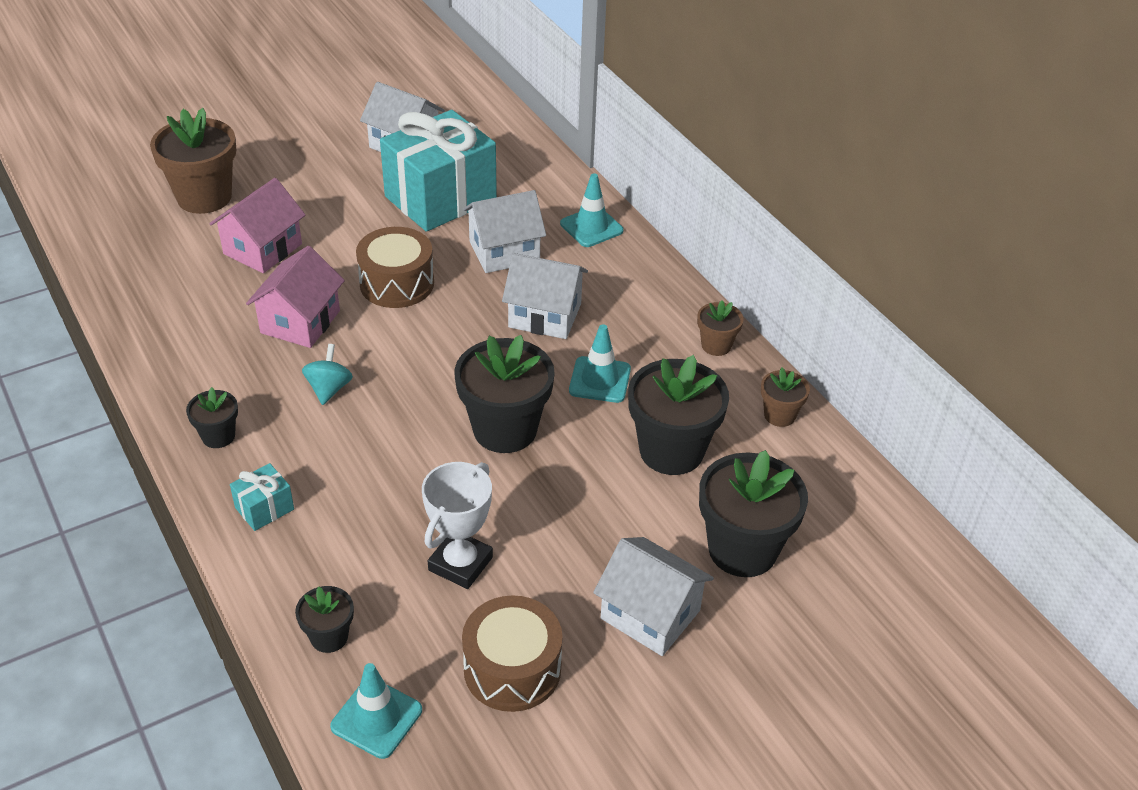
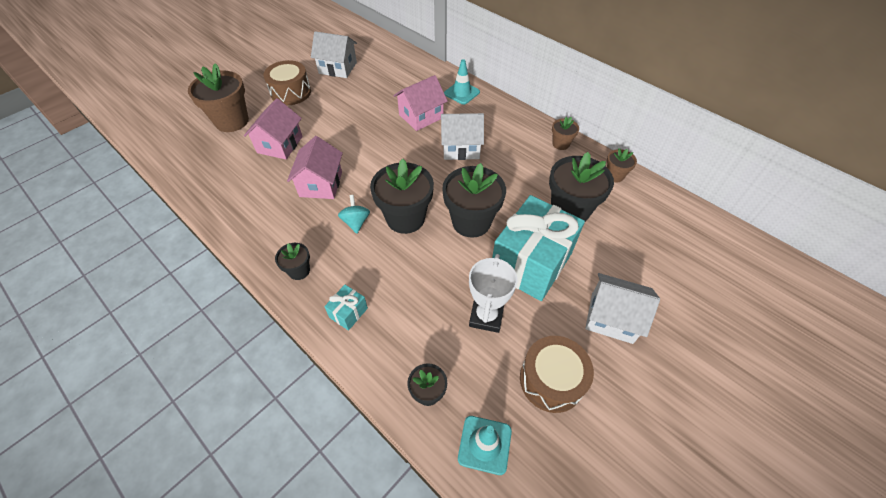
camera: 15 degrees left, 10 degrees up
(397, 283) = (368, 148): brown drum -> brown drum (291, 92)
(440, 198) = (371, 94): turquoise gift -> turquoise gift (531, 263)
(504, 251) = (421, 116): white house -> pink house
(600, 380) = (509, 178): turquoise traffic cone -> none
(742, 549) = (639, 261): black flower pot -> black flower pot (405, 218)

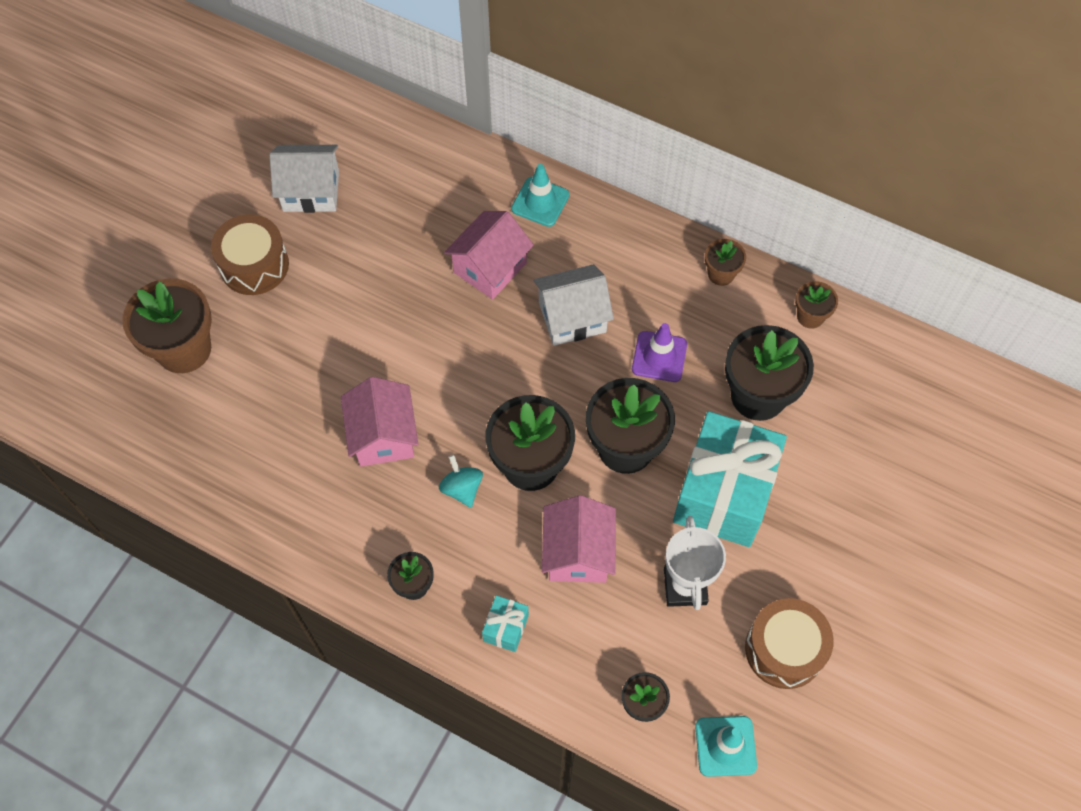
camera: 15 degrees left, 10 degrees up
(280, 145) = (286, 377): pink house -> pink house (578, 553)
(509, 178) = (659, 357): none -> purple traffic cone
(611, 318) = (842, 547): white house -> none

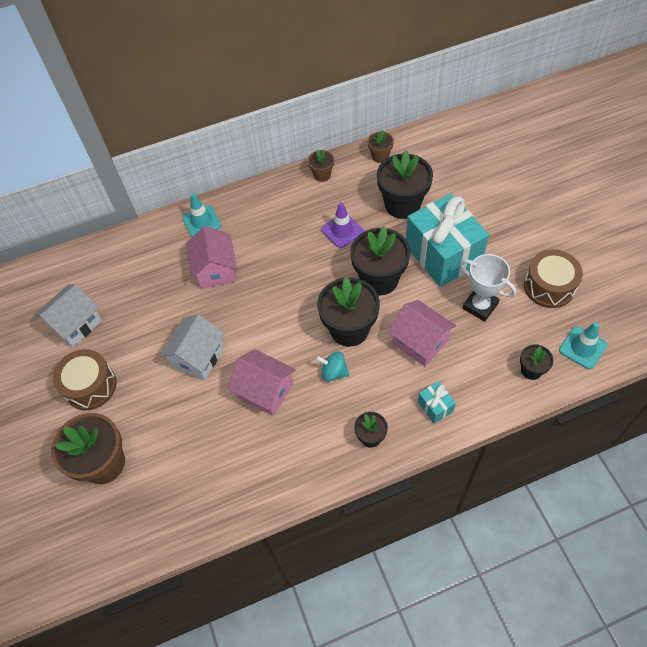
camera: 45 degrees left, 5 degrees down
(572, 317) = (282, 253): white house -> white house (198, 357)

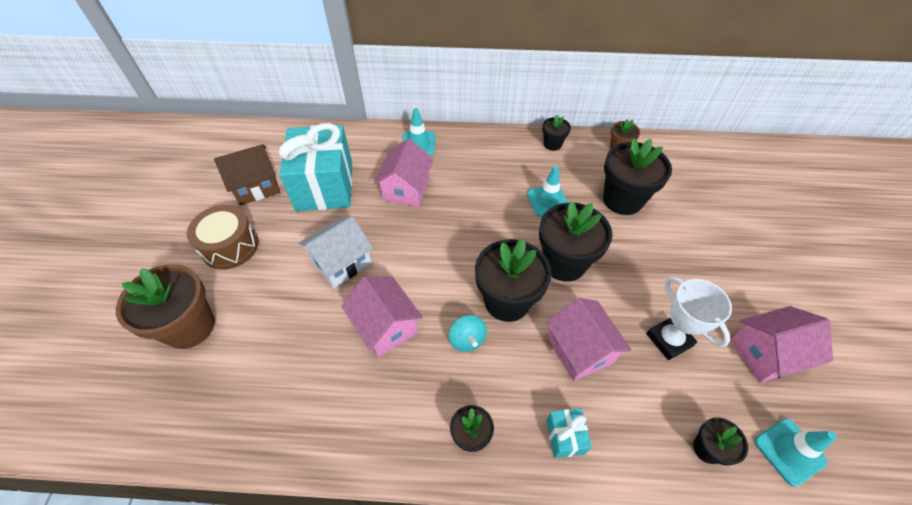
camera: 20 degrees right, 5 degrees down
(76, 324) = (256, 187): white house -> brown house
(322, 175) = (552, 144): brown flower pot -> black flower pot
(333, 372) = (467, 340): turquoise spinning top -> turquoise spinning top turned 150 degrees counterclockwise
(342, 230) = (547, 201): purple traffic cone -> turquoise traffic cone
(443, 255) = (646, 266): turquoise gift -> turquoise gift (325, 186)
(549, 286) = (766, 353): brown drum -> pink house

